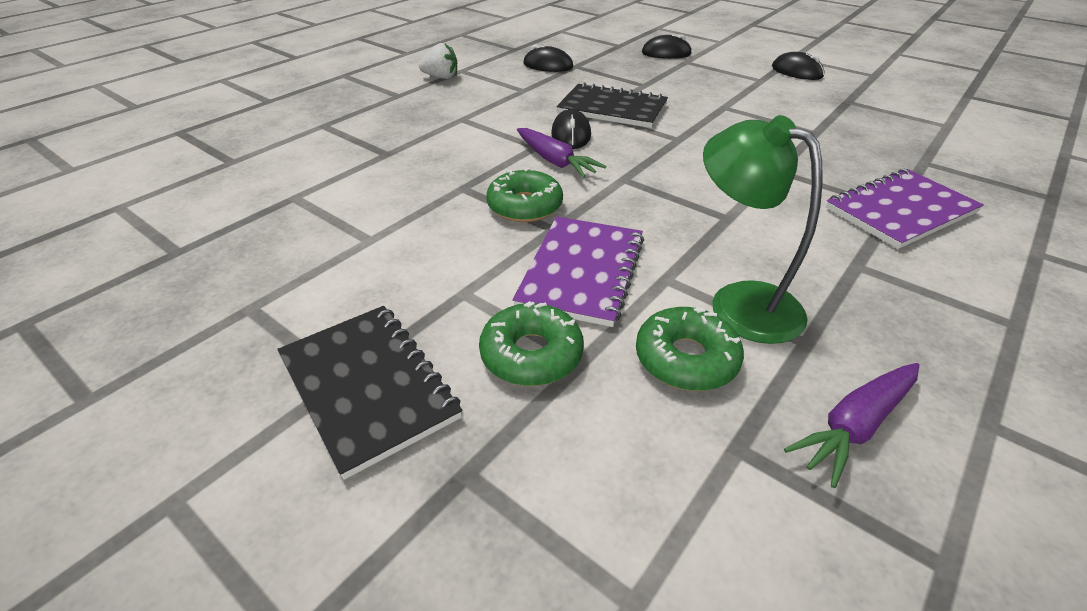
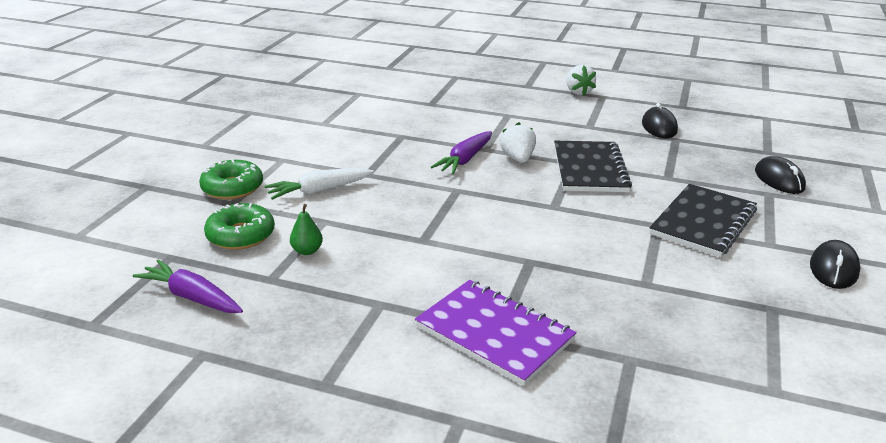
camera: 70 degrees right, 10 degrees down
(368, 387) = (198, 152): black notebook -> black notebook (703, 222)
(525, 206) = (390, 160): green donut -> none
(571, 134) = (518, 159): black mouse -> white strawberry
(582, 272) = (319, 191): purple notebook -> white carrot
(740, 302) = (307, 251): green lamp -> green pear

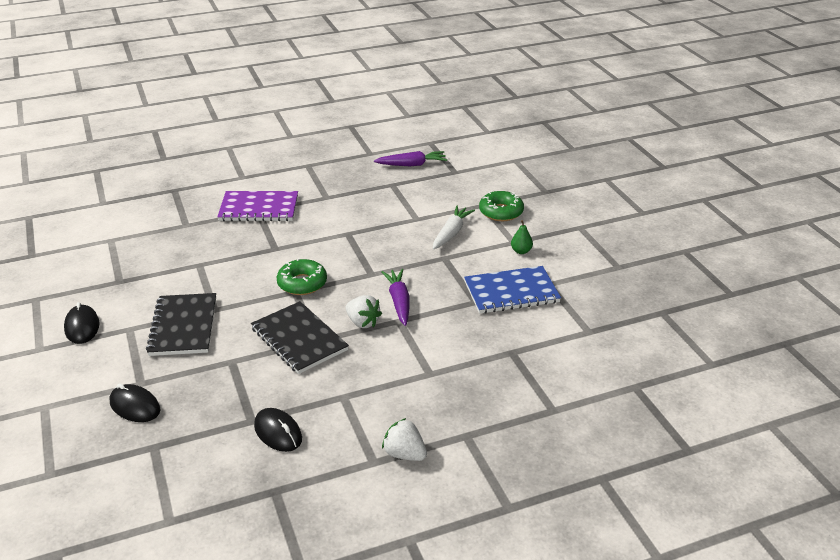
camera: 140 degrees right, 5 degrees up
(241, 235) = (443, 193): green donut -> green donut (302, 283)
(307, 251) = (397, 201): green pear -> green pear (521, 251)
(363, 130) = (511, 292): none -> blue notebook

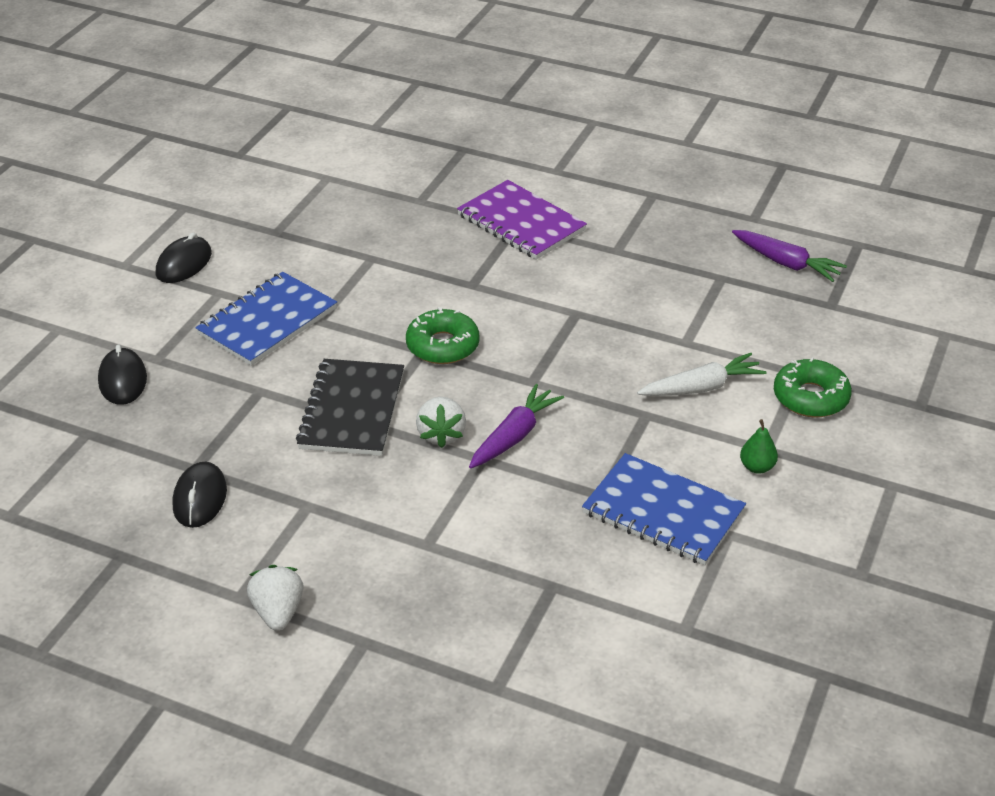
camera: 45 degrees right, 5 degrees up
(183, 326) = (267, 321): black notebook -> blue notebook

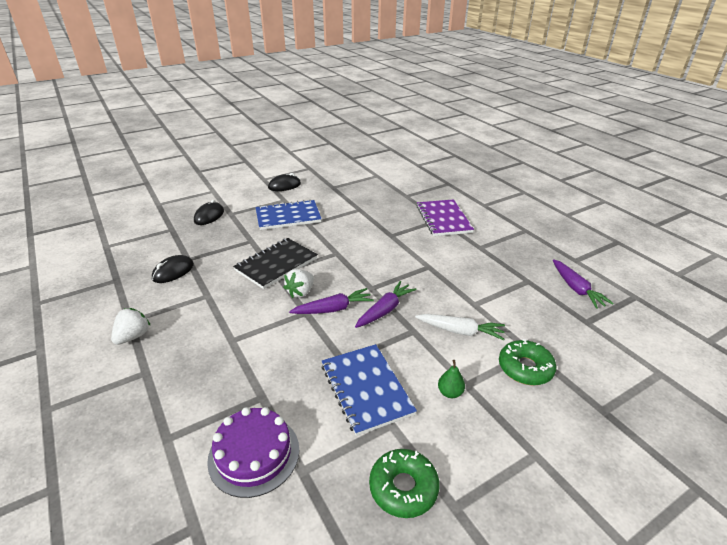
camera: 35 degrees right, 5 degrees down
(442, 346) = (348, 255): green donut -> green donut (403, 487)
(583, 404) = (385, 310): none -> purple carrot
(616, 644) = (254, 454): none -> purple cake

